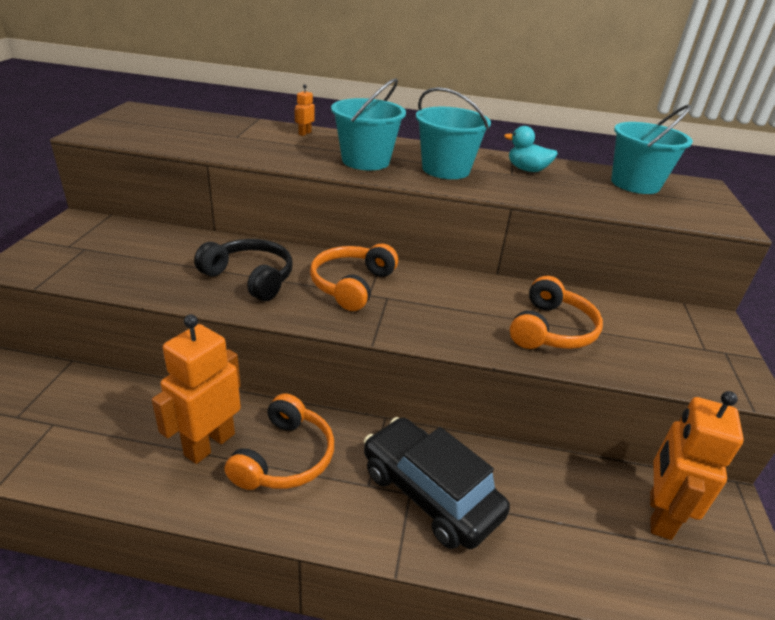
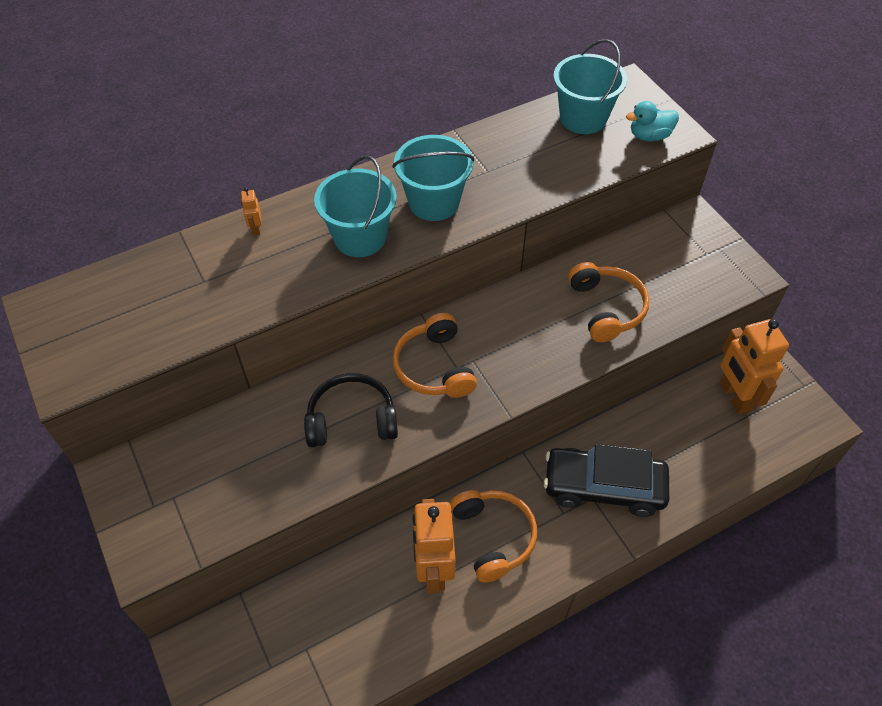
camera: 35 degrees left, 20 degrees up
(527, 170) = (492, 154): turquoise duck -> turquoise duck (649, 136)

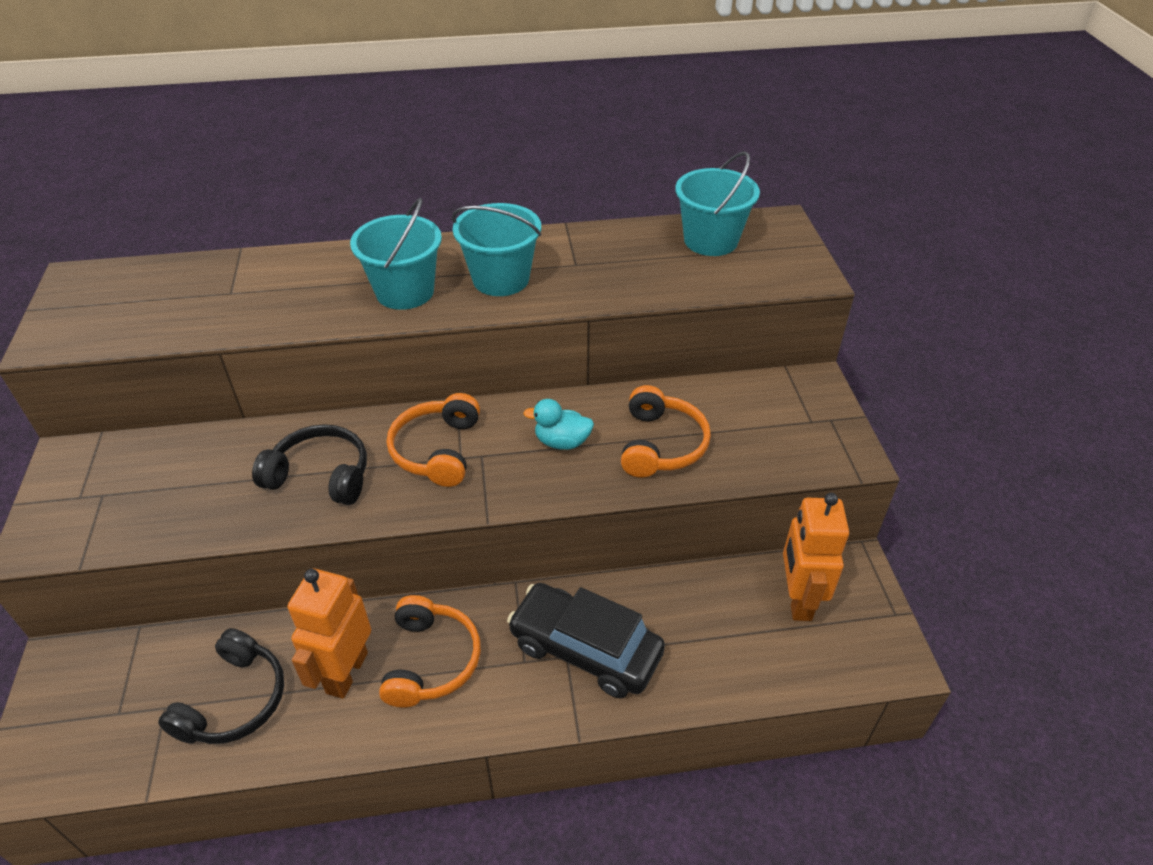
camera: 20 degrees right, 10 degrees down
(256, 229) = (311, 261): orange robot -> none
(359, 623) = (234, 700): none -> black headphones
(649, 136) = (776, 272): turquoise duck -> turquoise duck (562, 442)

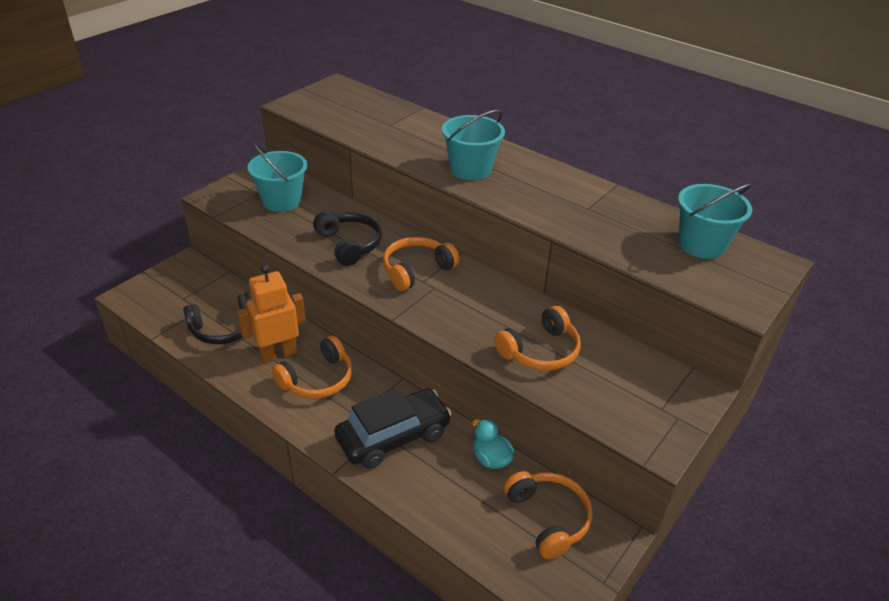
camera: 45 degrees right, 5 degrees down
(501, 279) = (531, 191): turquoise bucket -> turquoise bucket (282, 201)
(562, 442) = (485, 310): turquoise duck -> turquoise duck (491, 459)
(585, 649) = (393, 437): black car -> black car turned 75 degrees clockwise
(798, 599) = (548, 518): orange robot -> orange headphones

